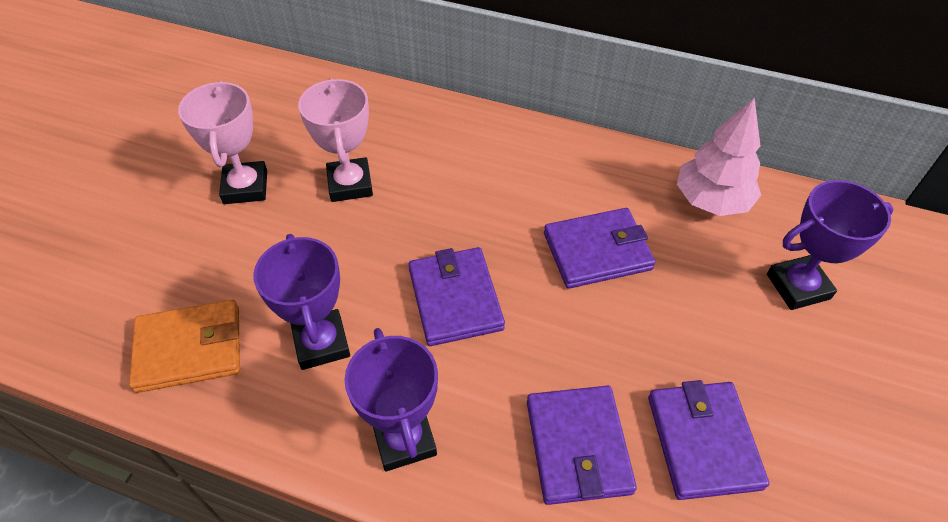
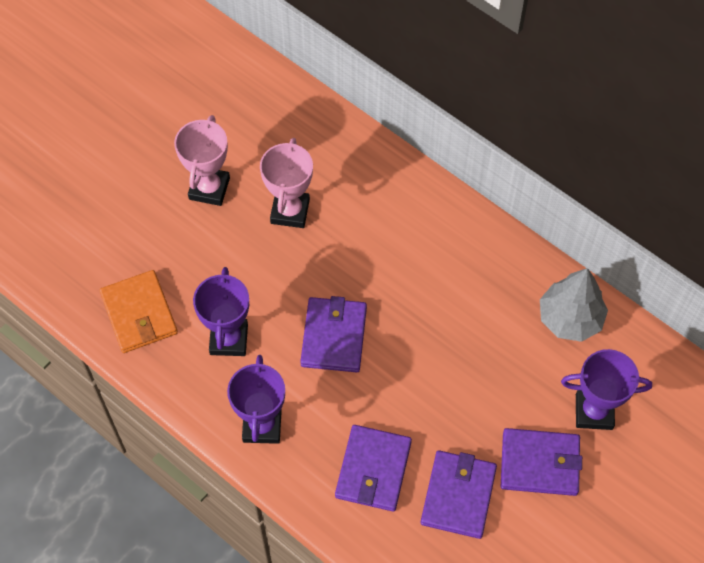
camera: 20 degrees right, 10 degrees up
(189, 349) = (139, 313): orange wallet -> orange wallet turned 60 degrees clockwise
(597, 251) = (456, 333): purple wallet -> purple wallet (539, 464)
(711, 200) = (570, 318): pink tree -> grey tree

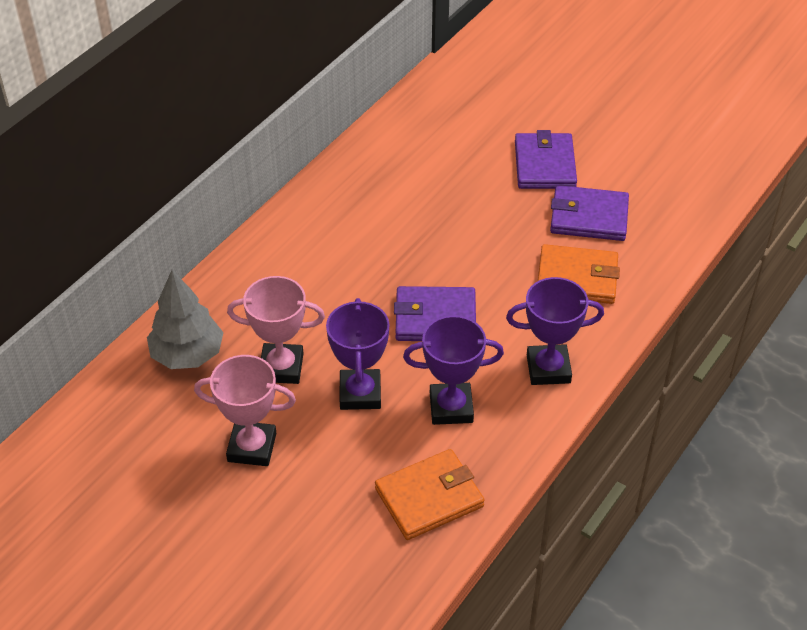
camera: 95 degrees left, 15 degrees down
(373, 469) = (577, 278): purple wallet -> orange wallet
(570, 318) = (392, 147): grey tree -> grey tree (187, 354)
(594, 412) = (486, 132): purple trophy -> purple trophy (360, 393)

